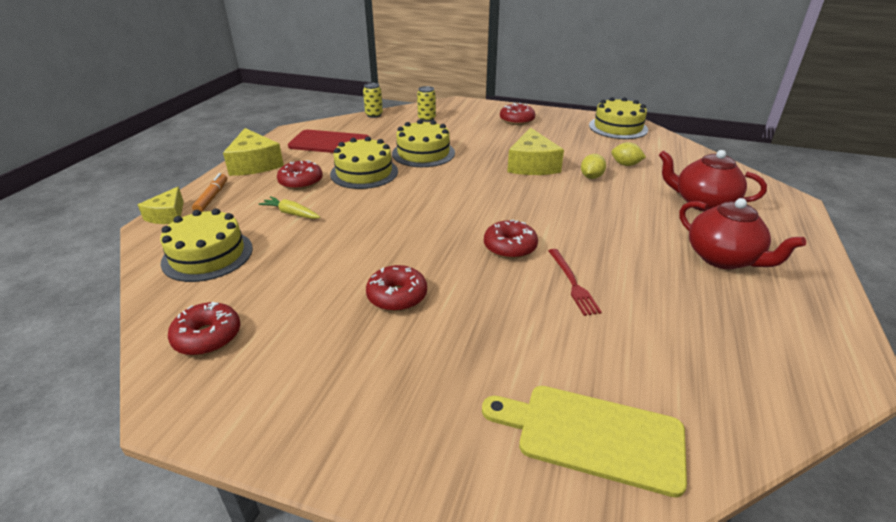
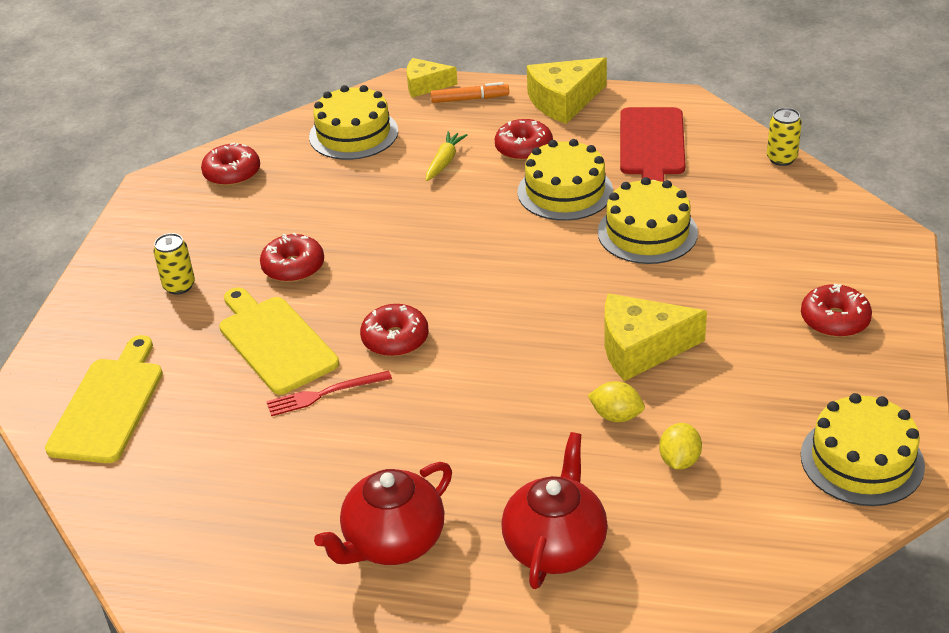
camera: 85 degrees right, 5 degrees up
(426, 119) = (790, 215): yellow can -> yellow can (179, 286)
(502, 309) = (275, 341): none -> yellow cutting board

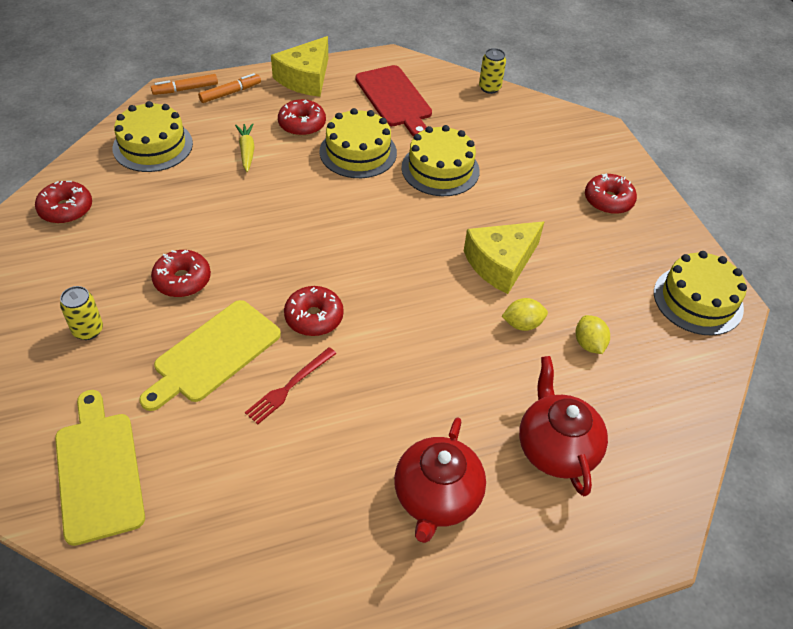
camera: 35 degrees left, 10 degrees up
(275, 341) = (213, 354): yellow cutting board -> yellow cutting board turned 75 degrees counterclockwise
(425, 85) = (185, 89): yellow cheese -> orange marker

